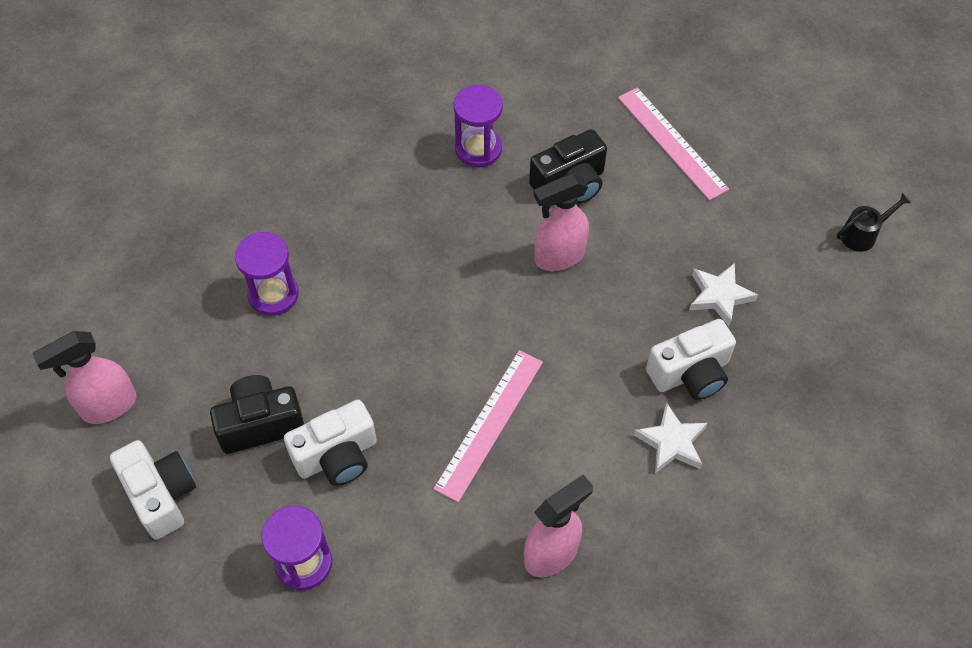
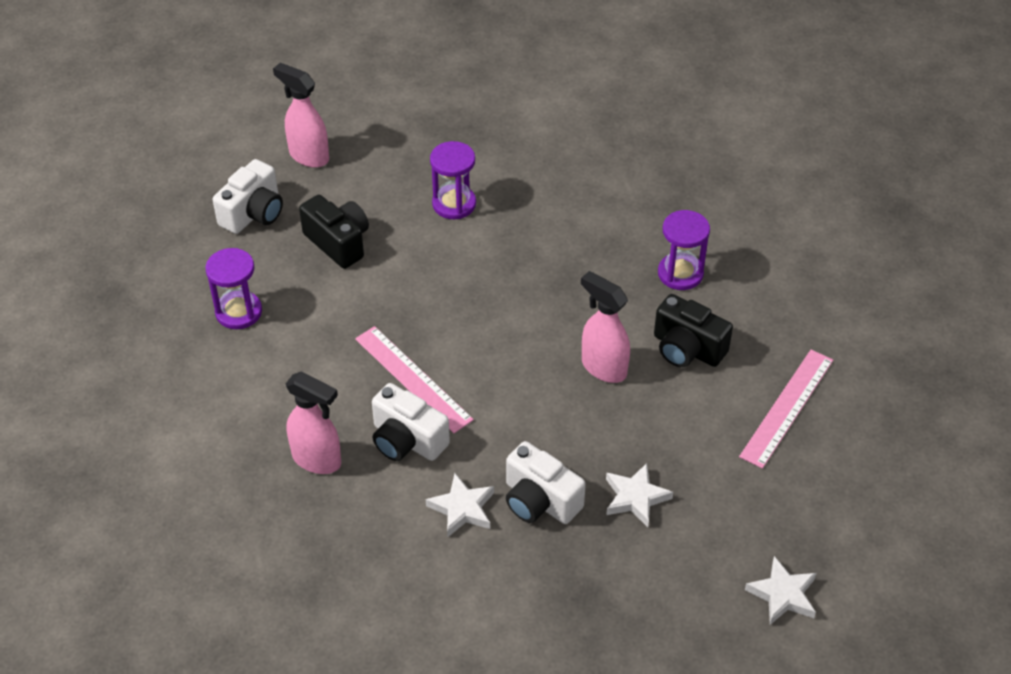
camera: 65 degrees right, 10 degrees down
(337, 456) = (335, 296): white camera -> white camera (407, 440)
(490, 424) = (413, 379): pink ruler -> pink ruler turned 45 degrees clockwise
(863, 234) = (783, 594): black watering can -> white star

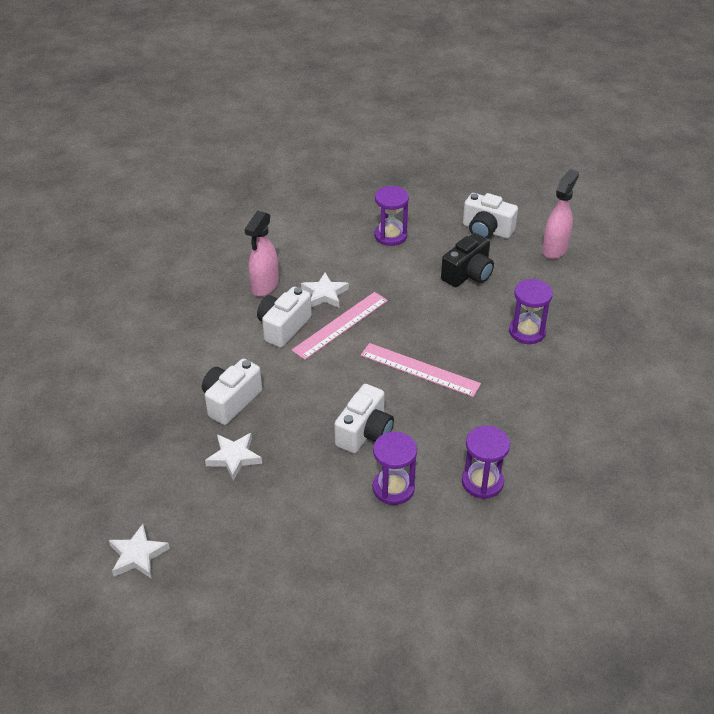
camera: 85 degrees right, 5 degrees down
(462, 508) = (224, 360): white star -> white star (324, 294)
(603, 367) = (365, 432): pink spray bottle -> white camera
(687, 349) = (393, 488): black camera -> purple hourglass
(787, 407) = (334, 562): pink ruler -> pink ruler (420, 369)

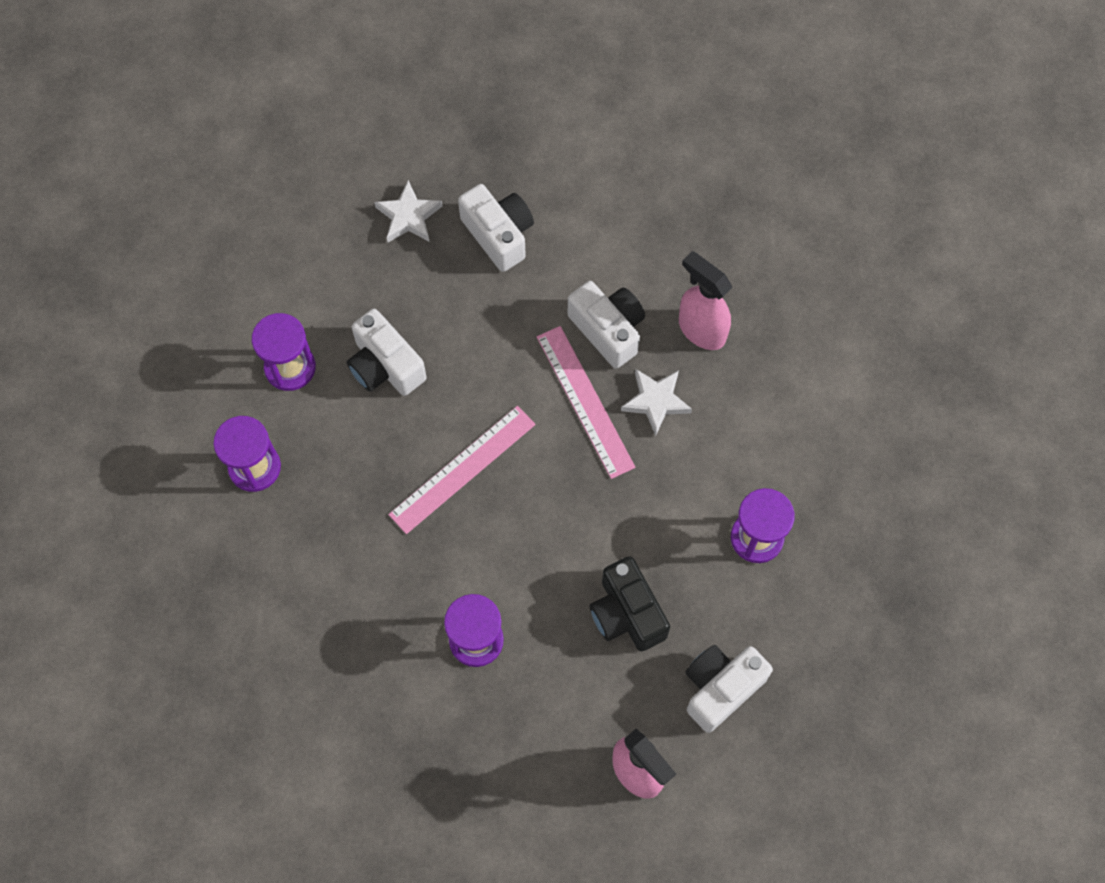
camera: 110 degrees right, 25 degrees up
(137, 555) = (317, 97): white star -> none

